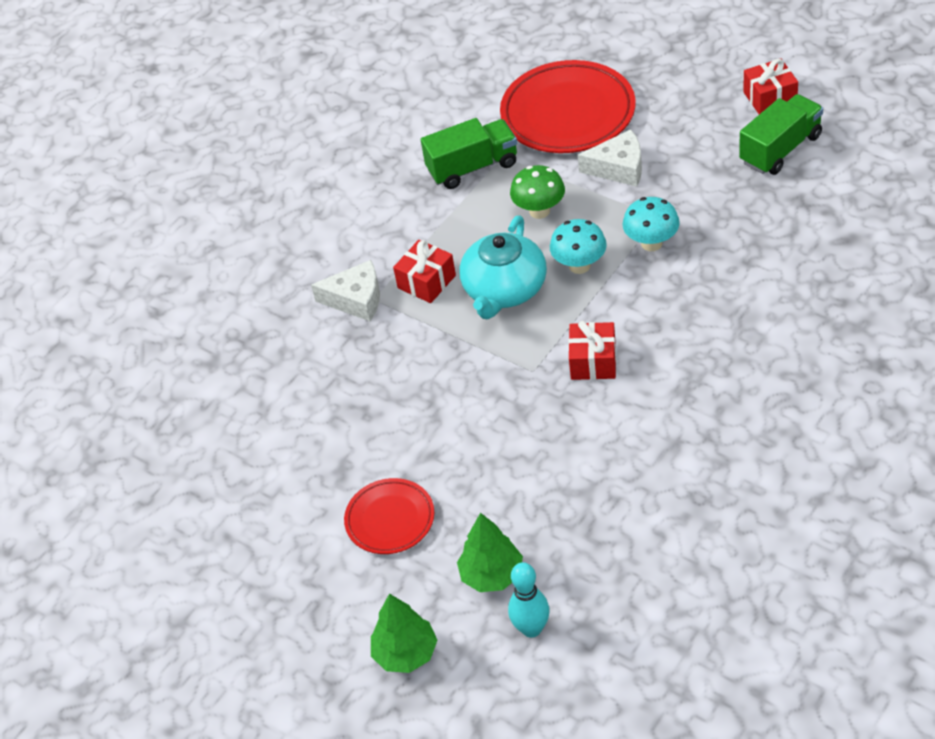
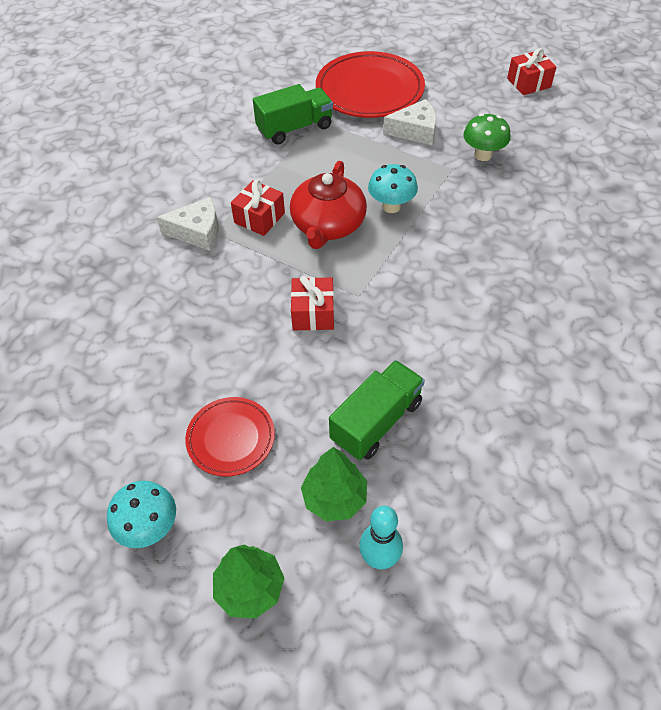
camera: 10 degrees left, 5 degrees up
(504, 289) = (328, 225): turquoise teapot -> red teapot
(539, 211) = (353, 162): green mushroom -> green mushroom (483, 155)
(593, 361) = (412, 288): red gift -> red gift (313, 313)
(651, 243) = (450, 189): turquoise mushroom -> turquoise mushroom (149, 528)
(780, 149) = (544, 119): green truck -> green truck (376, 421)

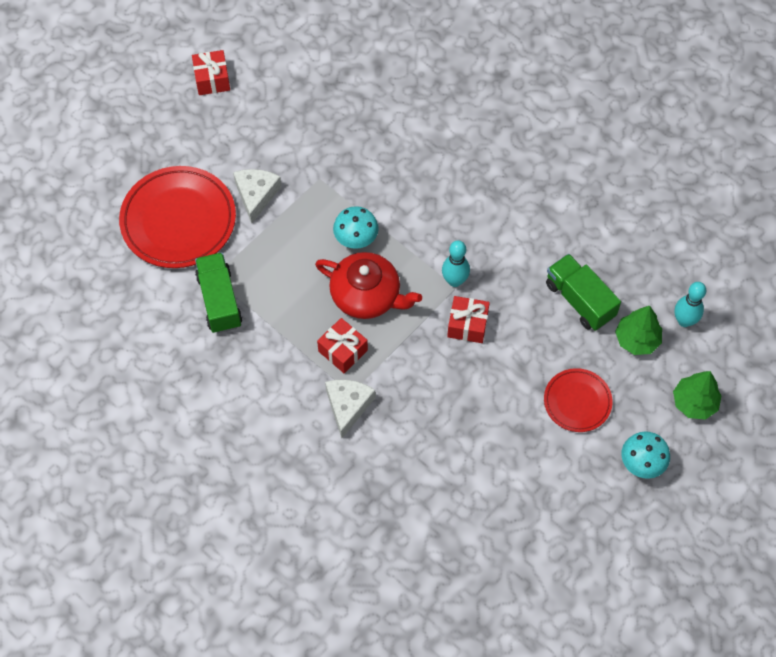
camera: 80 degrees left, 10 degrees up
(367, 293) = (454, 281): none -> turquoise bowling pin
(483, 155) = (307, 149): green mushroom -> none

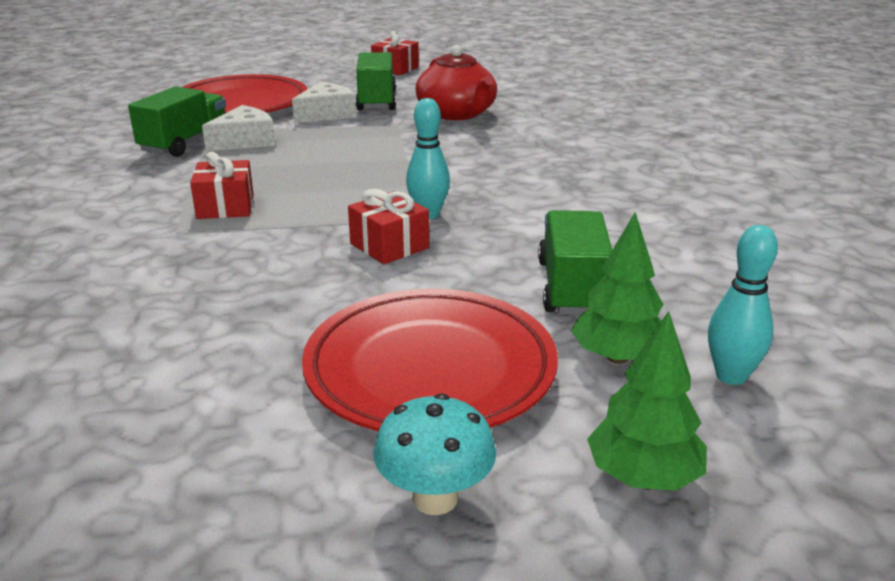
camera: 40 degrees right, 35 degrees down
(265, 150) = (377, 101): none -> green truck
(348, 406) = (153, 239): white cheese -> white cheese (245, 141)
(356, 239) = (370, 159): turquoise mushroom -> none
(367, 295) = (317, 188): red teapot -> red teapot (457, 113)
(577, 402) = (430, 370): red plate -> red plate, size x1.80

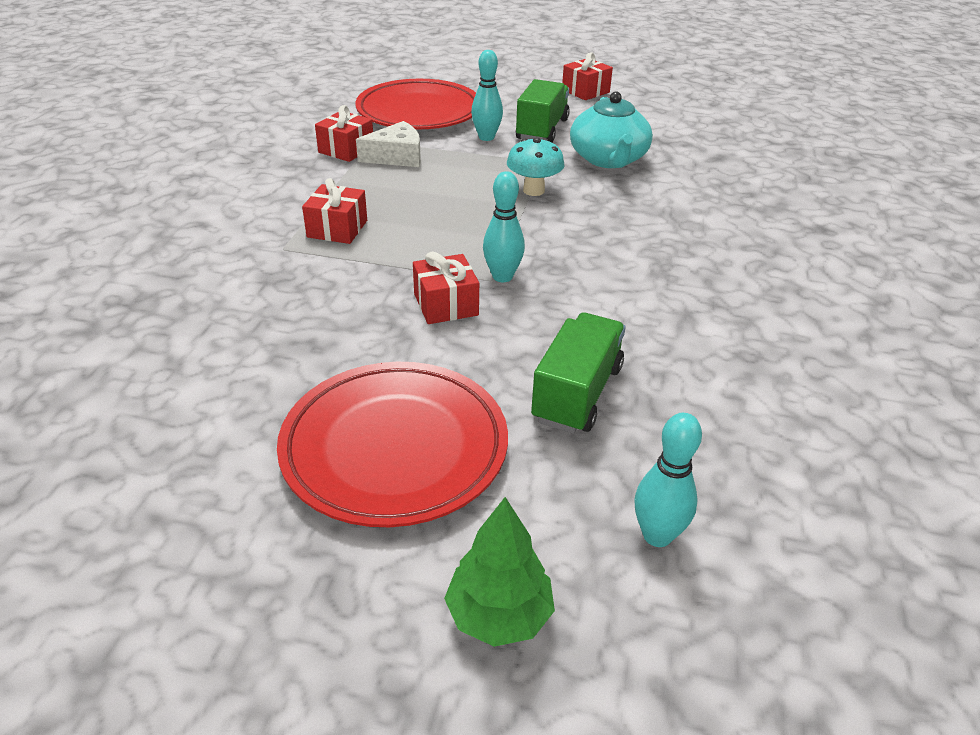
camera: 20 degrees right, 10 degrees up
(185, 143) = (346, 149): green truck -> red gift
(326, 114) = (486, 137): white cheese -> turquoise bowling pin
(435, 498) = (317, 577): turquoise mushroom -> turquoise mushroom (533, 190)
(457, 113) = (608, 159): red teapot -> turquoise teapot
(617, 357) = (565, 483): green tree -> none

